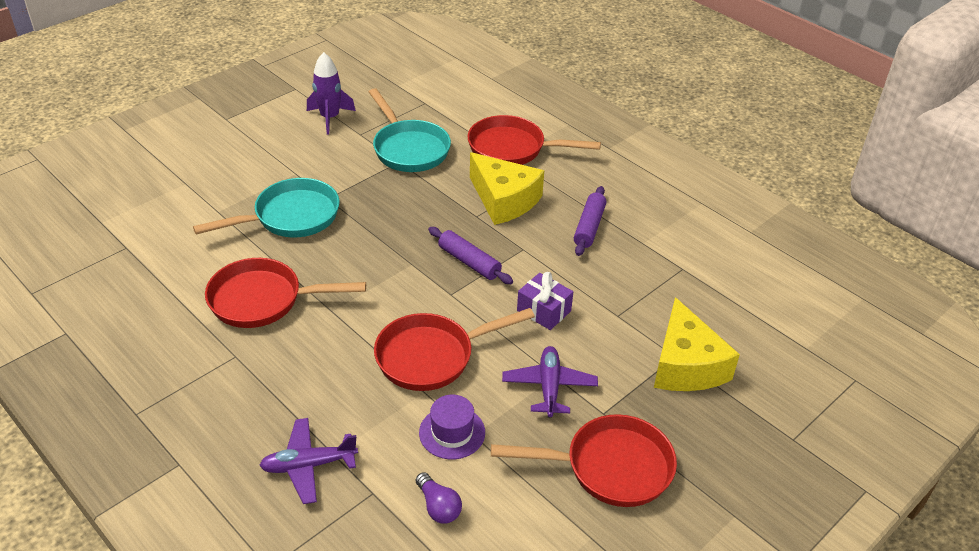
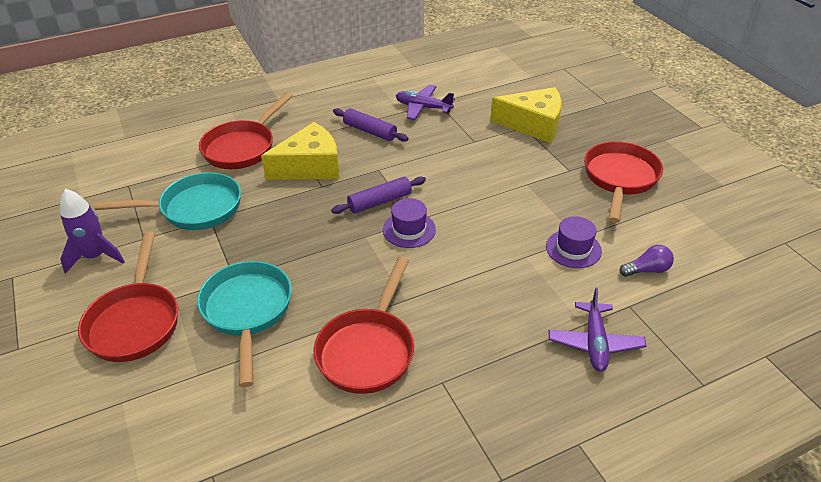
camera: 70 degrees left, 0 degrees up
(432, 356) = (486, 244): red pan -> red pan (135, 321)
(433, 293) = (409, 230): none -> purple hat
(543, 311) = (456, 174): purple gift -> none
(549, 387) = (537, 189): purple plane -> purple plane (423, 108)

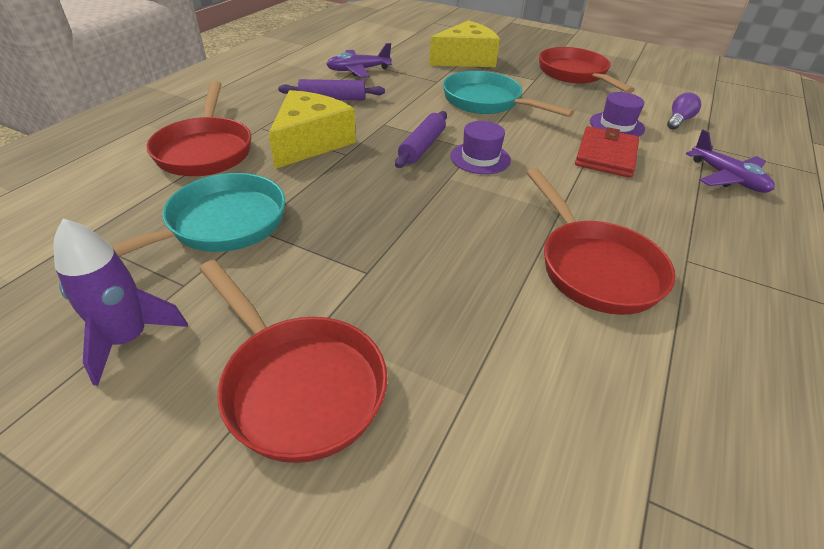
camera: 40 degrees left, 0 degrees up
(247, 311) = (429, 296): turquoise pan -> turquoise pan (486, 102)
(516, 272) = (606, 155): none -> red wallet

